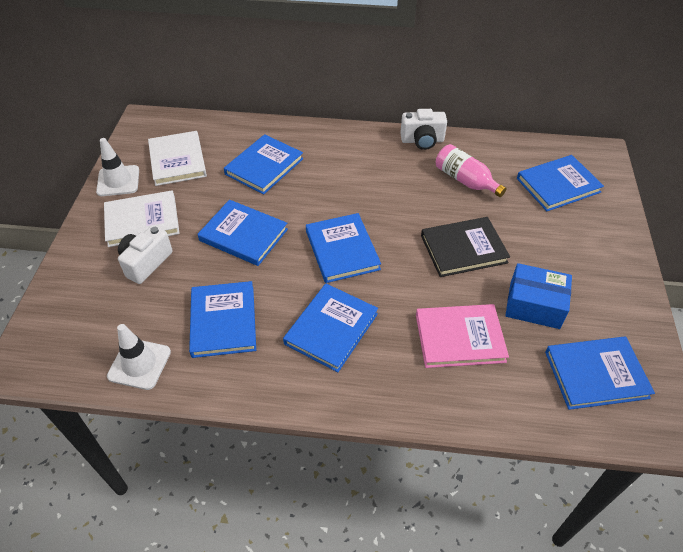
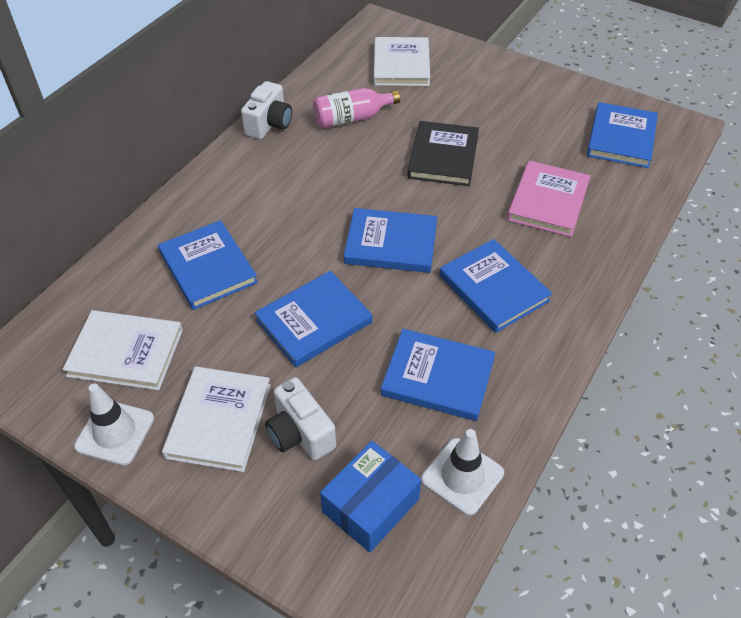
camera: 65 degrees left, 0 degrees up
(534, 305) = (534, 140): blue box -> blue box (370, 505)
(558, 185) = (401, 65): blue book -> white book

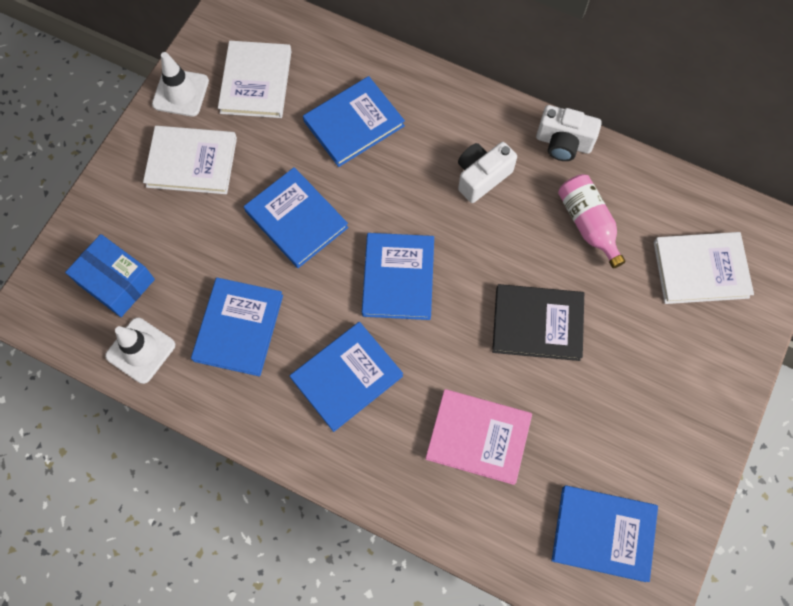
camera: 85 degrees right, 20 degrees up
(300, 433) = (180, 223): white camera -> white camera (481, 177)

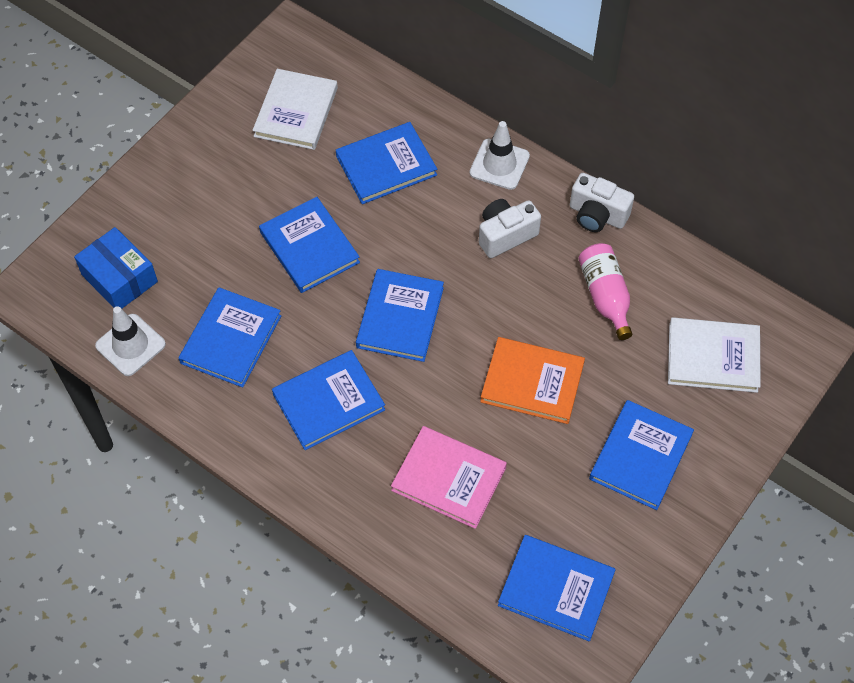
camera: 10 degrees right, 10 degrees down
(180, 93) = (218, 111): white traffic cone -> white traffic cone (499, 164)
(192, 162) = (216, 178): white book -> none
(537, 323) = (532, 382): black book -> orange book
(654, 382) = (640, 456): none -> blue book

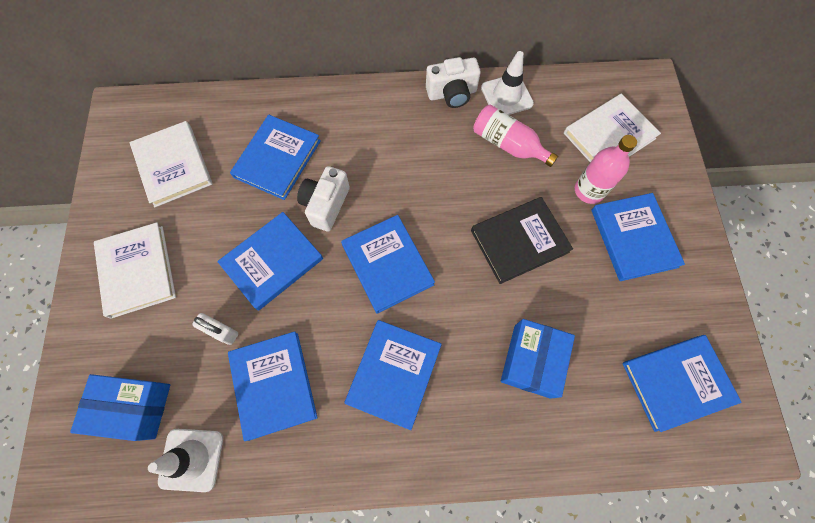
camera: 40 degrees left, 10 degrees up
(200, 179) = (137, 271): none -> white book
(225, 271) = (221, 331): none -> white padlock
(309, 247) = (272, 262): blue book -> blue book turned 60 degrees counterclockwise
(449, 478) = (532, 361): pink book -> blue box
(499, 164) = (357, 103): white traffic cone -> white traffic cone (506, 96)
(505, 235) = (405, 150): white camera -> white camera (326, 205)
(532, 382) = (519, 241): orange book -> black book
(641, 389) = (589, 190): none -> pink bottle

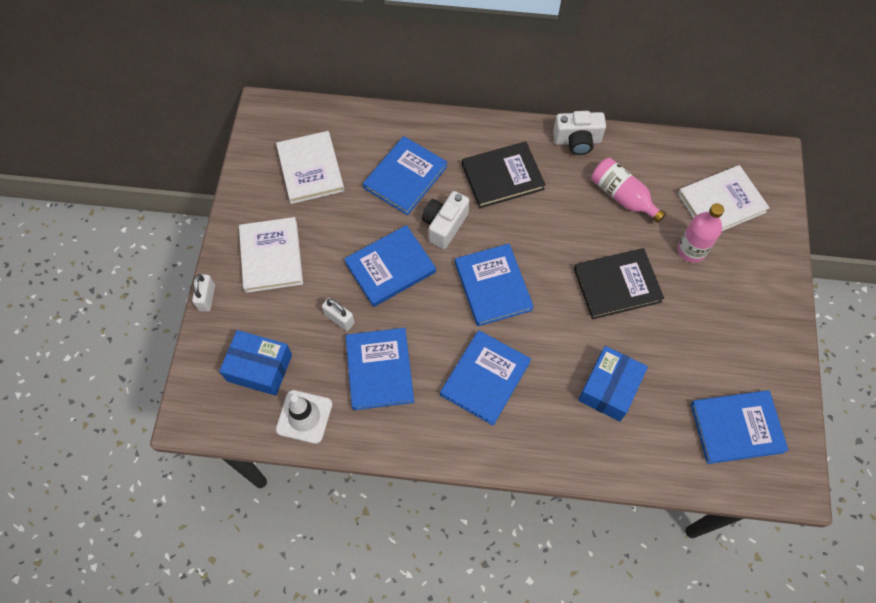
camera: 10 degrees right, 5 degrees down
(66, 332) = (207, 298): none -> white padlock
(380, 142) = (502, 176): none -> black book
(506, 96) = (629, 150): white traffic cone -> none
(633, 238) = (724, 299): blue book -> none

